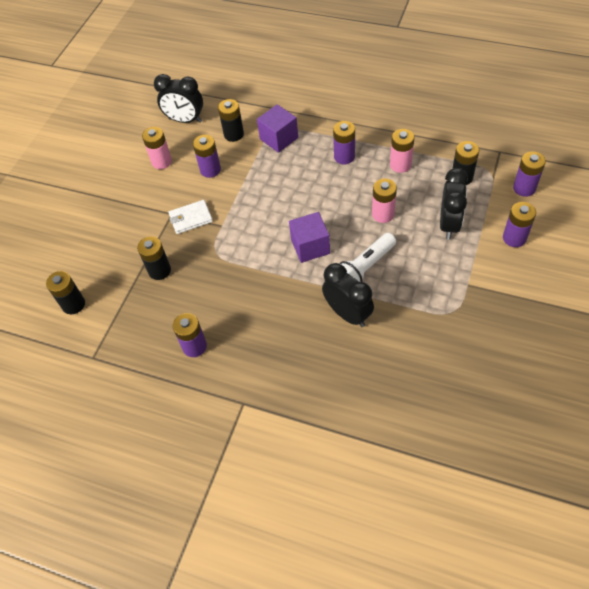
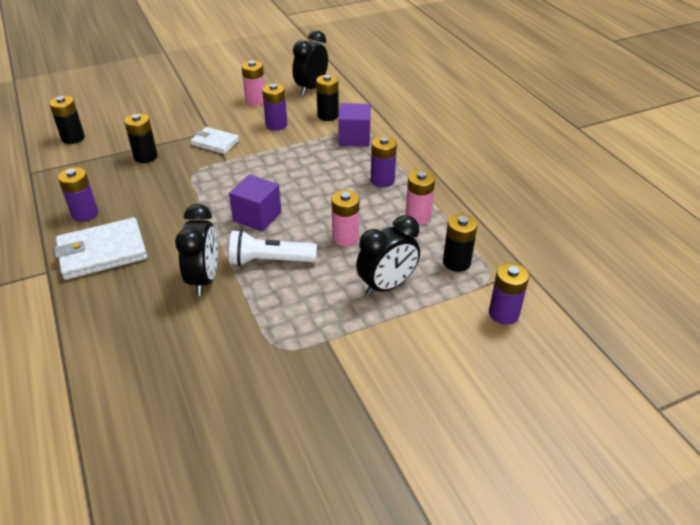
camera: 40 degrees right, 15 degrees down
(185, 120) = (311, 88): black clock -> black clock turned 60 degrees clockwise
(255, 358) = (102, 252): none -> white wallet
(514, 238) = (427, 342): purple battery -> none

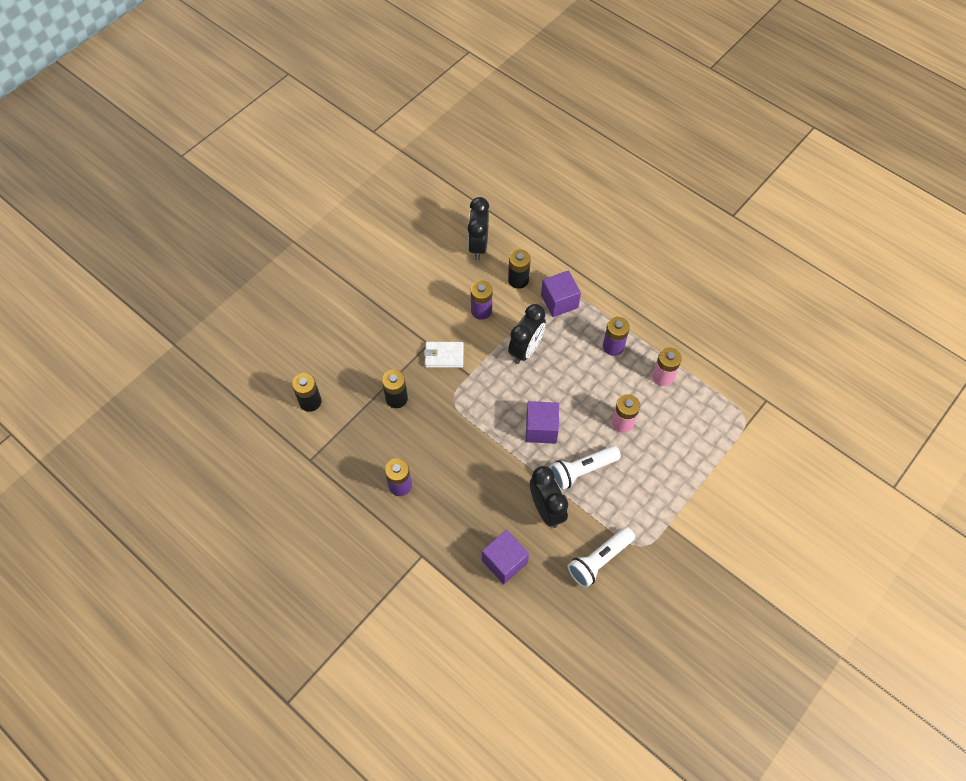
camera: 25 degrees left, 20 degrees up
(102, 252) = (448, 518): white wallet -> none
(120, 306) = (504, 562): none -> purple cube
(220, 343) = (599, 560): none -> white flashlight
(255, 100) = (439, 284): pink battery -> none
(387, 286) = (680, 458): black clock -> black clock (526, 350)
(456, 262) = (715, 413): black battery -> none
(503, 313) = (770, 449): purple battery -> none

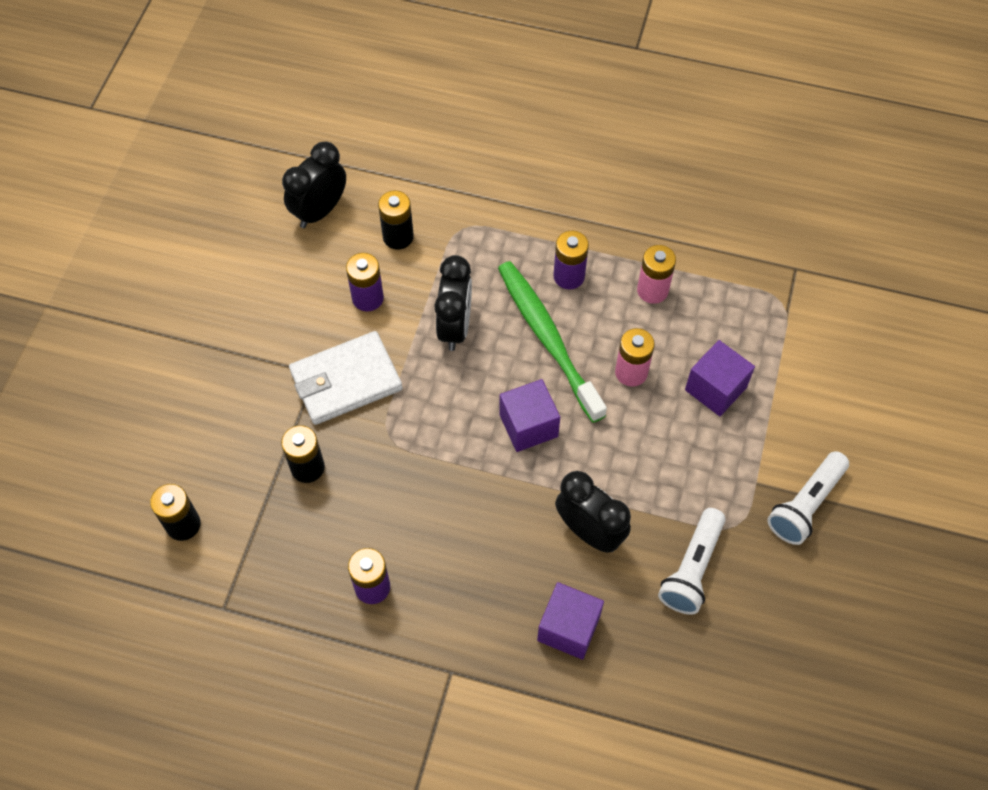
camera: 25 degrees left, 0 degrees up
(444, 356) = (346, 380): white wallet -> white wallet, size x1.66
(478, 246) = (320, 211): black clock -> black clock turned 60 degrees clockwise
(559, 301) = (468, 244): purple cube -> purple cube (715, 388)
(580, 380) = (548, 339): none -> green toothbrush
(582, 470) = (610, 459): white flashlight -> white flashlight (805, 504)

